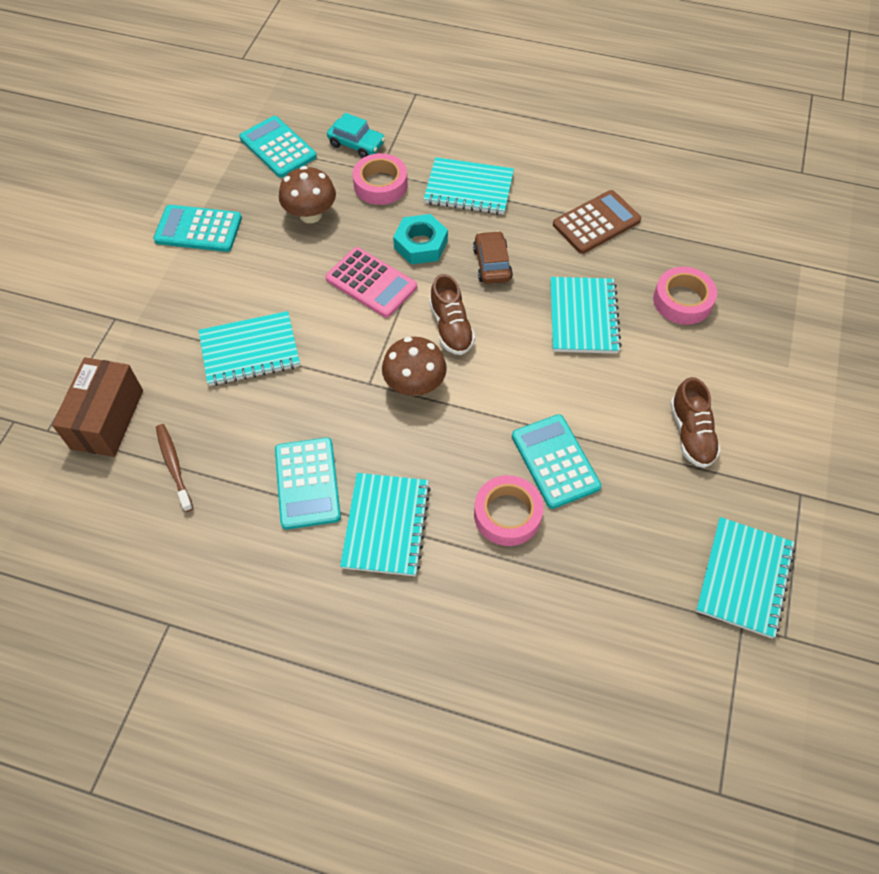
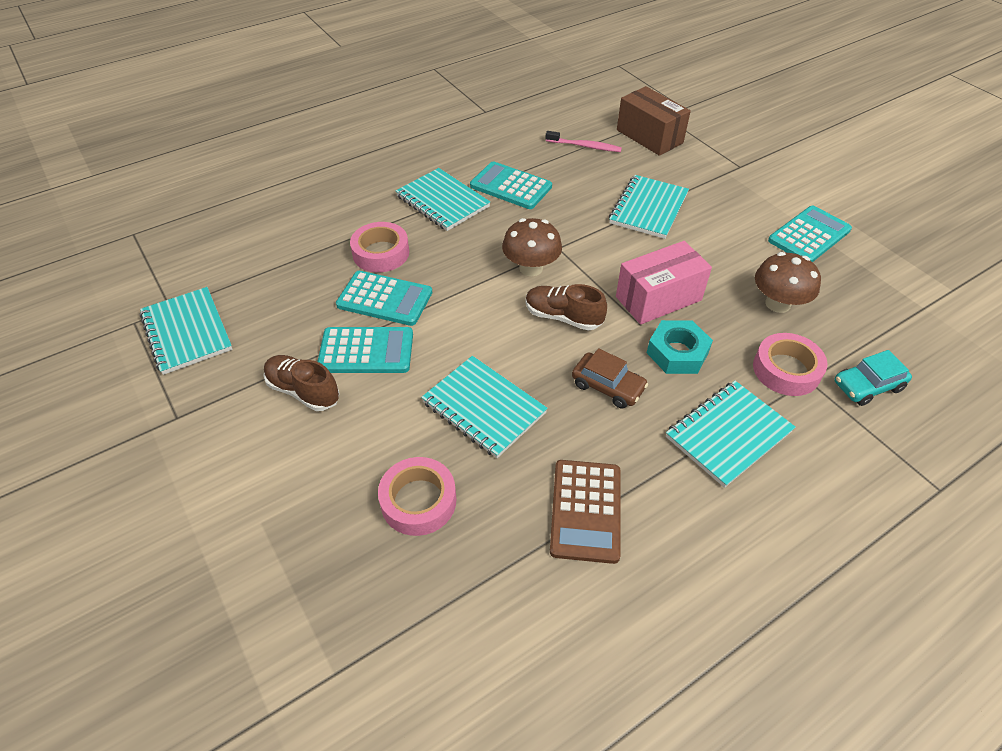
camera: 130 degrees right, 10 degrees down
(174, 466) = (585, 146): brown toothbrush -> pink toothbrush
(278, 147) = (898, 327): turquoise calculator -> turquoise calculator (366, 351)
(371, 283) = (658, 298): pink calculator -> pink box

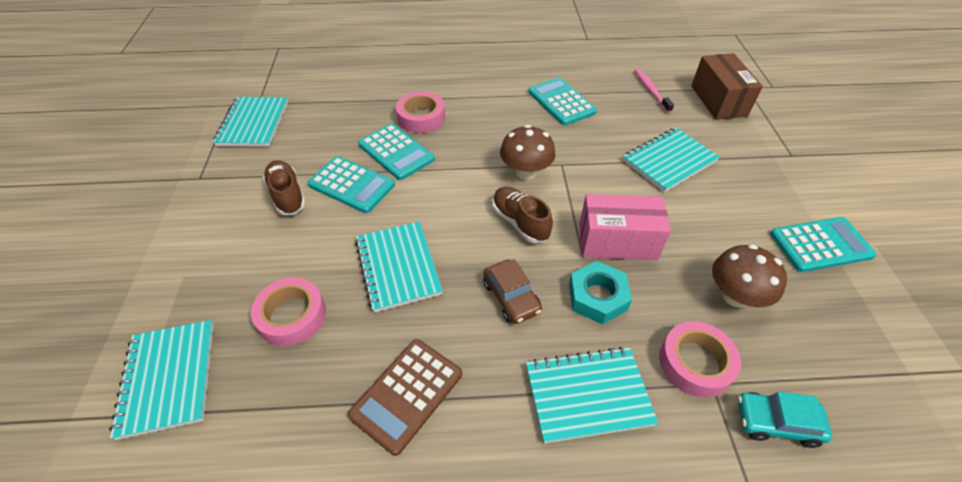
camera: 30 degrees right, 0 degrees up
(442, 201) = (498, 95): turquoise notebook -> turquoise notebook (168, 378)
(585, 146) = (651, 90): pink toothbrush -> pink toothbrush turned 150 degrees counterclockwise

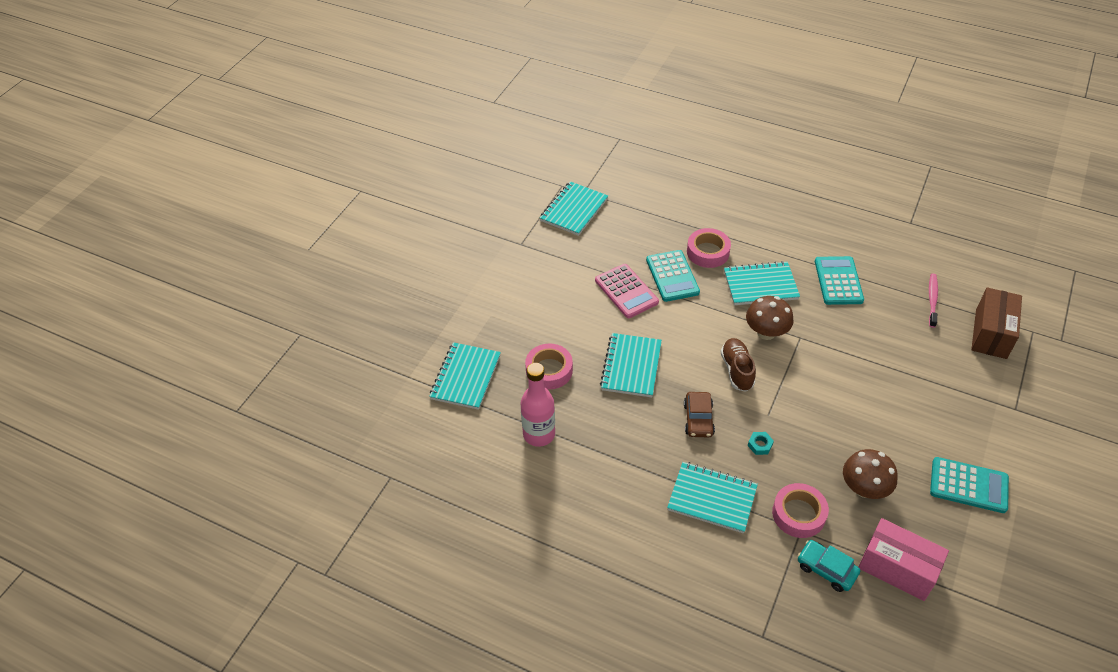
camera: 30 degrees right, 0 degrees up
(287, 195) = (577, 282): brown shoe -> none
(312, 416) = (539, 434): none -> pink bottle
(351, 185) = (626, 291): turquoise calculator -> pink calculator
(407, 394) = (599, 448): brown calculator -> none
(597, 297) = (760, 445): turquoise nut -> turquoise nut, size x0.52
(617, 241) = (802, 414): pink box -> pink box (897, 568)
(669, 161) = (895, 370): turquoise notebook -> turquoise notebook (760, 285)

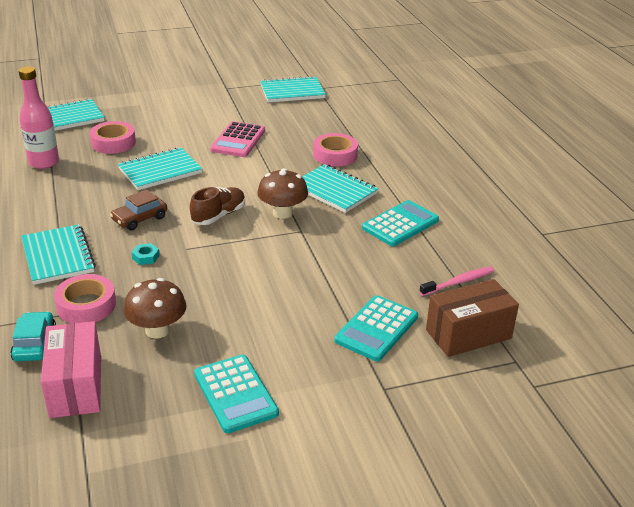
camera: 45 degrees right, 15 degrees down
(672, 276) = (284, 151): turquoise calculator -> turquoise calculator (376, 329)

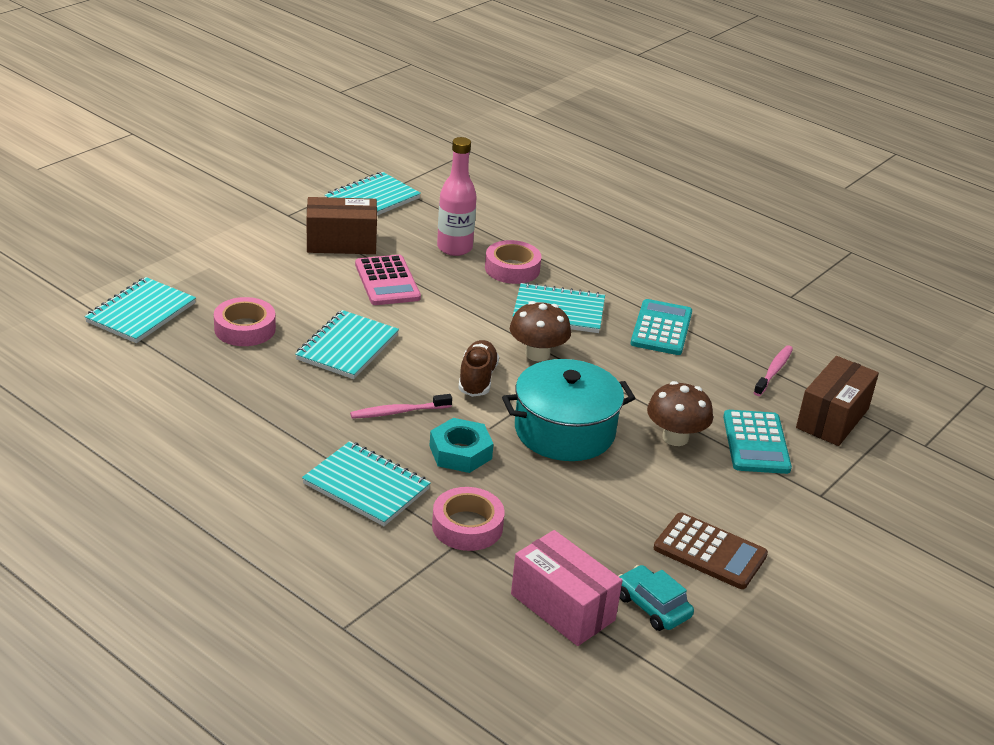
camera: 35 degrees left, 0 degrees up
(34, 344) = (468, 585): turquoise car -> turquoise car (652, 606)
(44, 162) = (193, 381): pink bottle -> pink bottle (454, 248)
(140, 219) = (398, 412): brown car -> pink toothbrush
(146, 257) = (460, 452): turquoise nut -> turquoise nut, size x1.92
(157, 330) = (568, 522): brown mushroom -> brown mushroom (675, 437)
(235, 394) = (710, 552): turquoise calculator -> brown calculator
(236, 268) = (564, 431): none -> turquoise pot
(238, 111) = (341, 243): none -> brown box

